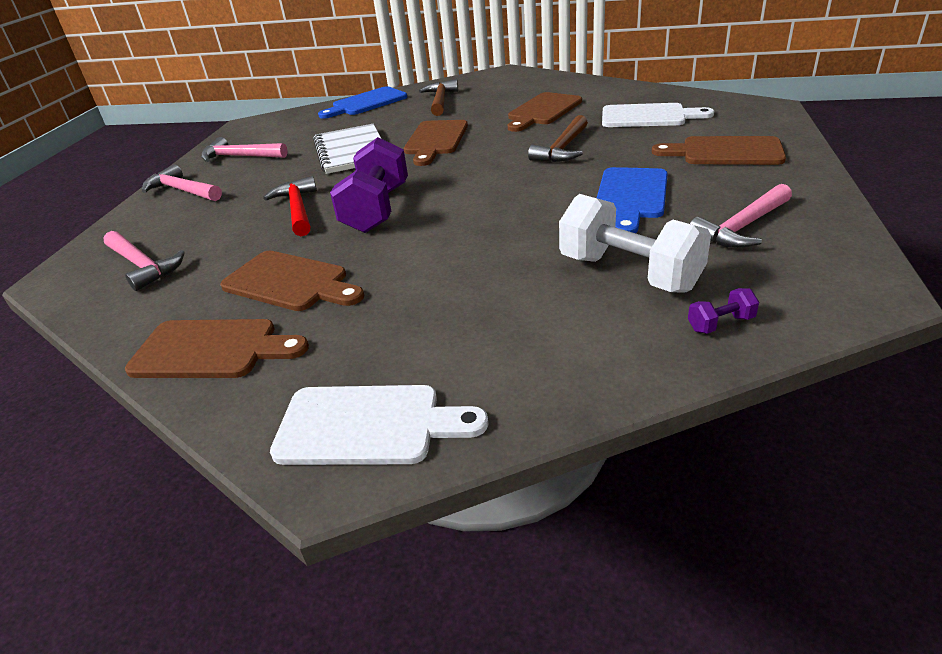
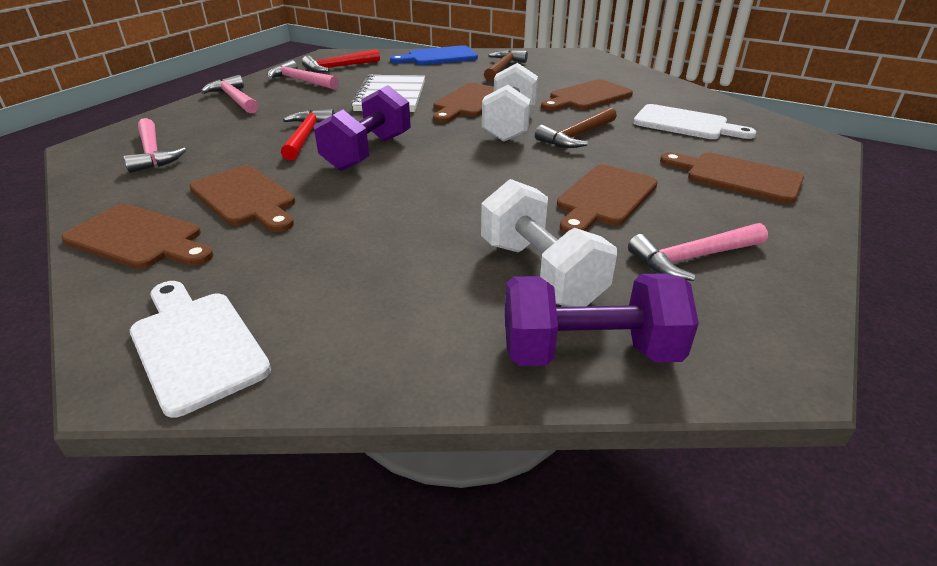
camera: 15 degrees right, 0 degrees up
(269, 135) = (338, 67): none -> red hammer
(368, 425) = (195, 345): white cutting board -> white cutting board turned 150 degrees counterclockwise
(492, 152) = (509, 125): none -> white dumbbell
(631, 196) = (605, 198): blue cutting board -> brown cutting board
(720, 324) = (589, 352): purple dumbbell -> purple dumbbell, size x2.42

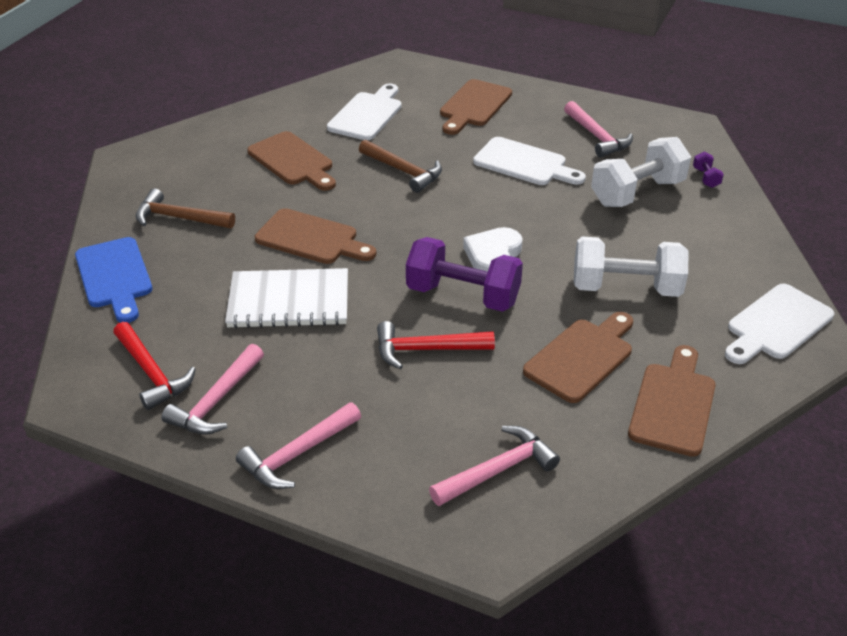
camera: 95 degrees left, 5 degrees up
(423, 168) = (493, 255): none -> white heart
(509, 125) = (379, 209): white dumbbell -> white dumbbell (625, 288)
(589, 352) = (706, 178): purple dumbbell -> purple dumbbell, size x0.41
(605, 198) = (524, 163): brown cutting board -> white cutting board

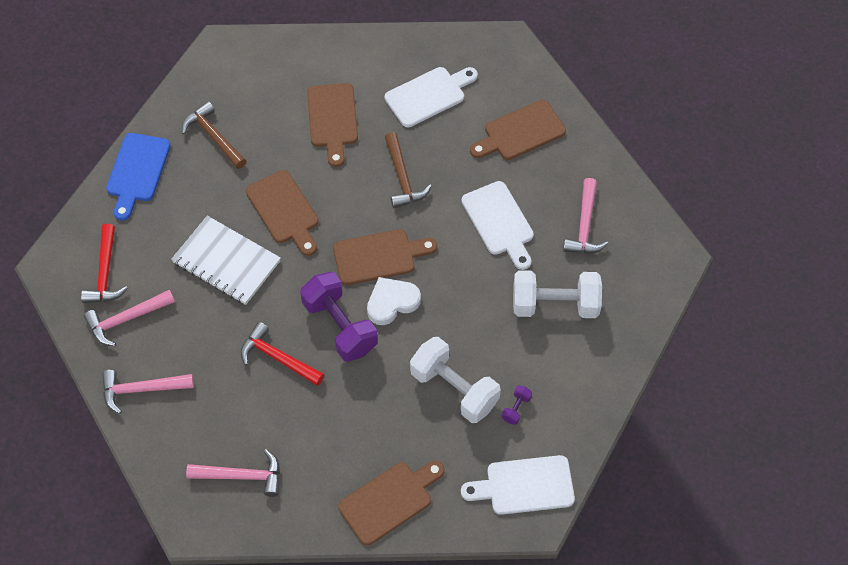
camera: 35 degrees right, 20 degrees up
(581, 357) = (368, 427): brown cutting board -> brown cutting board (379, 256)
(706, 178) = (624, 321): purple dumbbell -> purple dumbbell (516, 408)

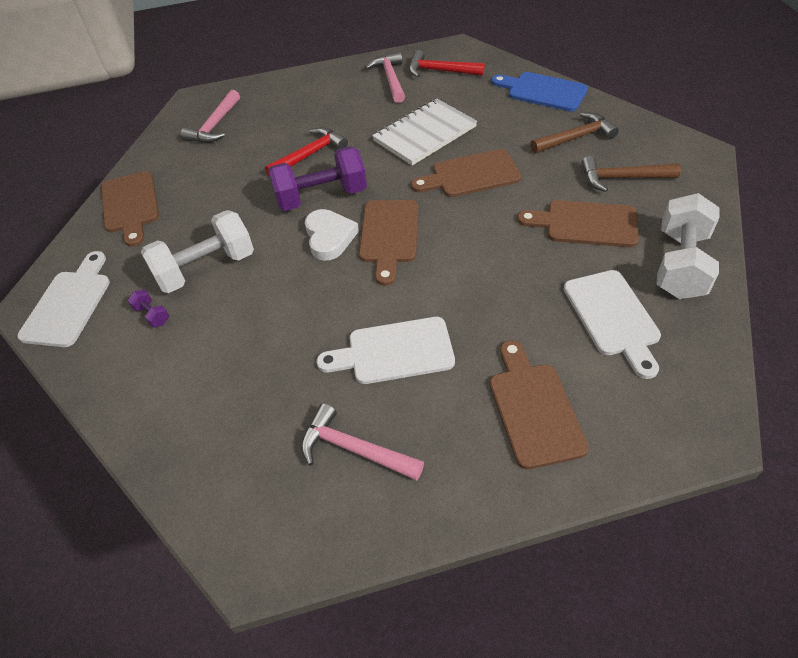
camera: 110 degrees right, 10 degrees down
(141, 390) = (322, 83): pink hammer -> none
(402, 178) = (487, 271): brown hammer -> brown hammer (622, 178)
(555, 305) = (254, 383): white dumbbell -> white dumbbell (680, 264)

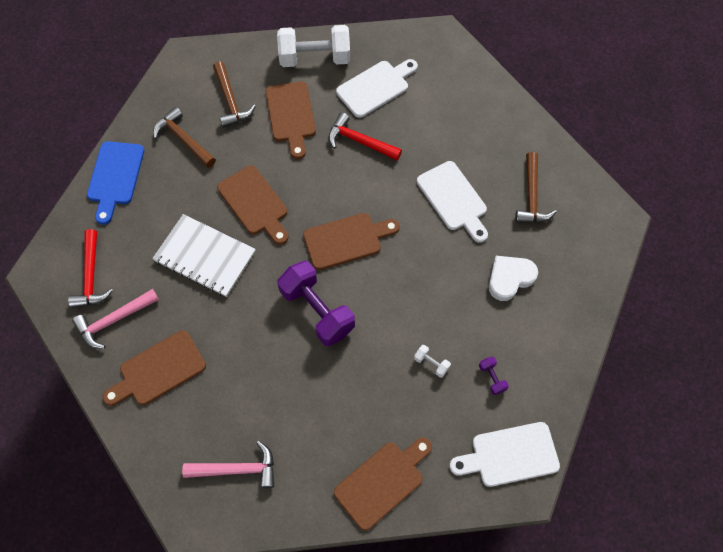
camera: 115 degrees left, 15 degrees up
(152, 315) = (492, 378): purple dumbbell -> purple dumbbell turned 45 degrees counterclockwise
(206, 268) = (431, 363): white dumbbell -> white dumbbell, size x0.41
(310, 154) = (261, 346): red hammer -> red hammer (359, 141)
(329, 237) = (363, 283): white heart -> white heart (510, 278)
(354, 449) = (531, 196): pink hammer -> brown hammer
(533, 408) = (462, 115): brown cutting board -> brown cutting board (158, 370)

